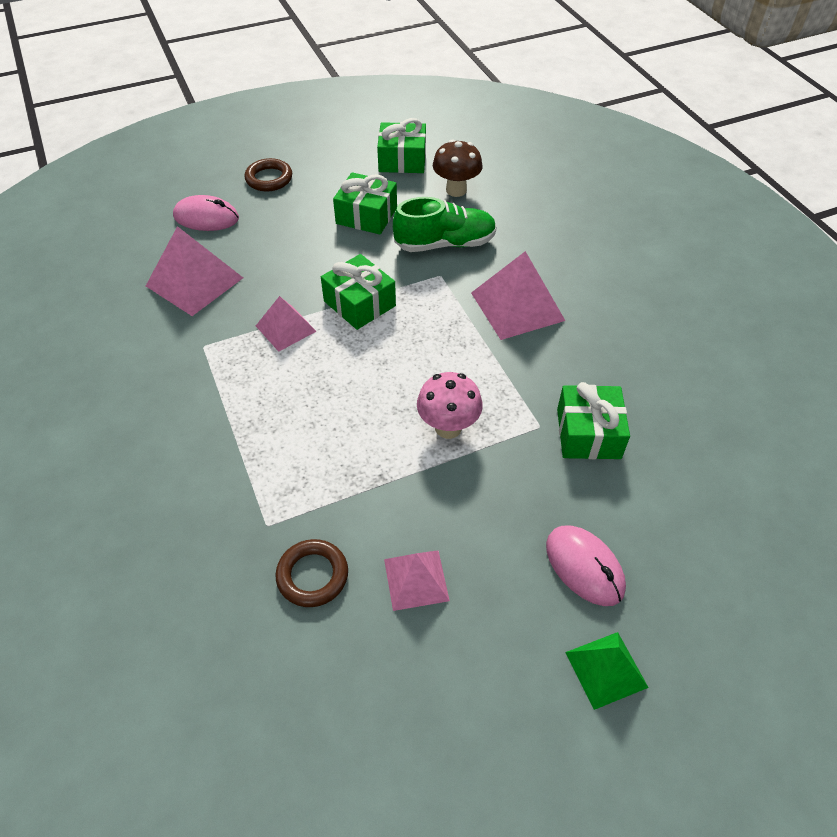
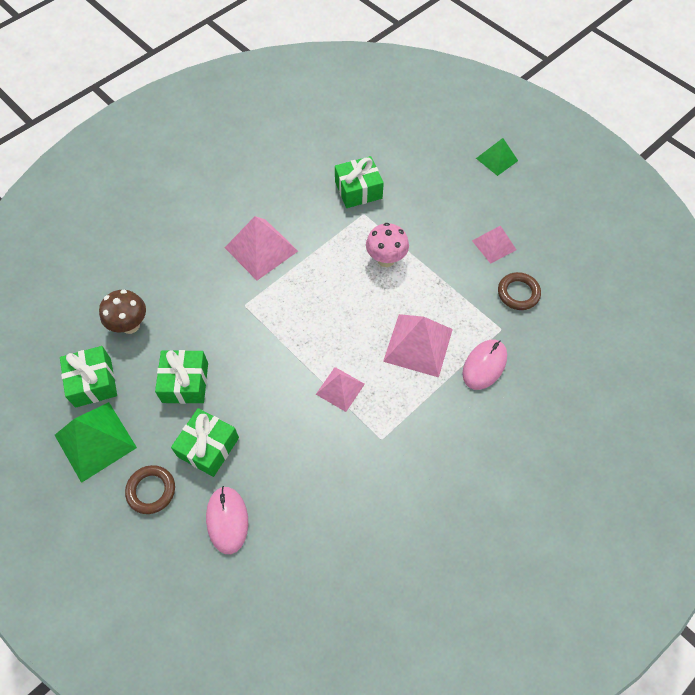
camera: 110 degrees left, 10 degrees up
(194, 282) = (315, 484): pink pyramid -> pink pyramid (418, 345)
(340, 154) = (95, 441): none -> green pyramid
(359, 303) = (295, 348): green gift -> green gift (208, 447)
(445, 244) = (205, 313): green shoe -> none
(584, 567) = (447, 176): pink mouse -> pink mouse (484, 365)

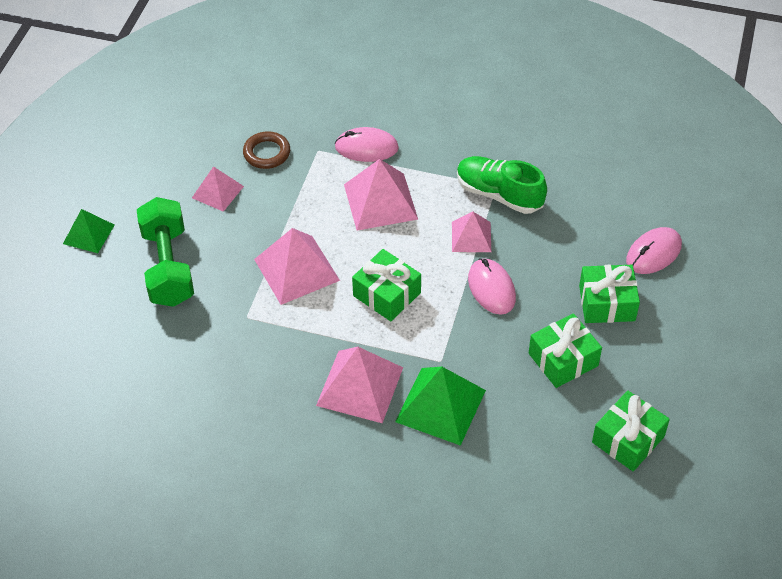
camera: 120 degrees left, 10 degrees down
(95, 441) = (678, 395): green pyramid -> green pyramid (440, 406)
(130, 325) = (543, 450): brown mushroom -> none
(151, 490) = (679, 321): brown ring -> none
(281, 373) = (491, 288): none -> pink mouse
(358, 190) = (214, 338): green gift -> green gift (387, 294)
(370, 436) = (499, 194): none -> green shoe
(386, 259) = (296, 269): pink mushroom -> pink pyramid
(438, 190) = (168, 266): none -> green dumbbell

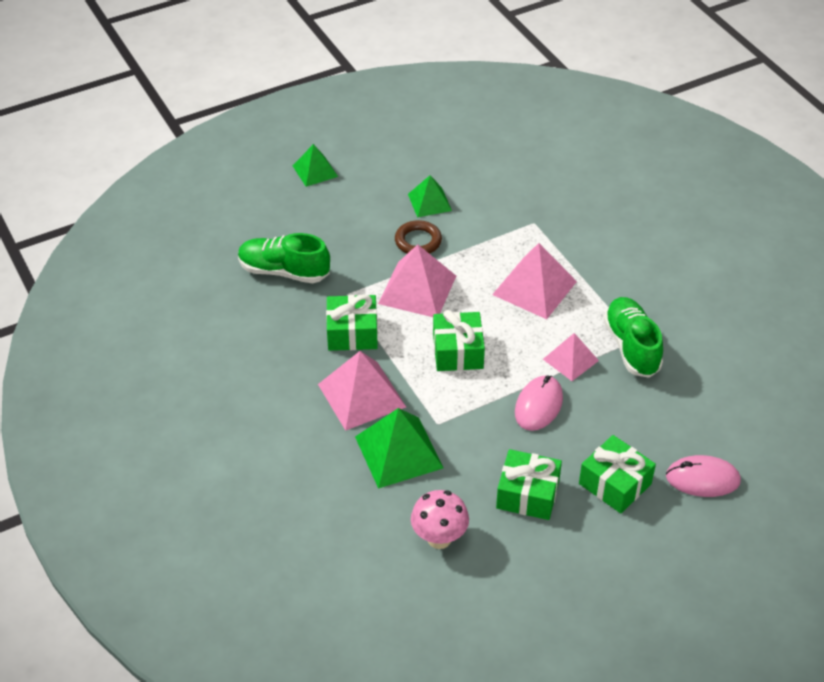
camera: 45 degrees right, 5 degrees down
(168, 266) = (338, 226): green dumbbell -> none
(172, 337) = (284, 271): none -> green shoe
(217, 192) = (429, 202): pink pyramid -> green pyramid
(267, 153) = (495, 200): brown ring -> brown ring (418, 241)
(366, 148) = (572, 245): pink mouse -> none
(546, 444) = (439, 538): none -> pink mushroom
(628, 439) = (503, 587): green gift -> green gift (352, 333)

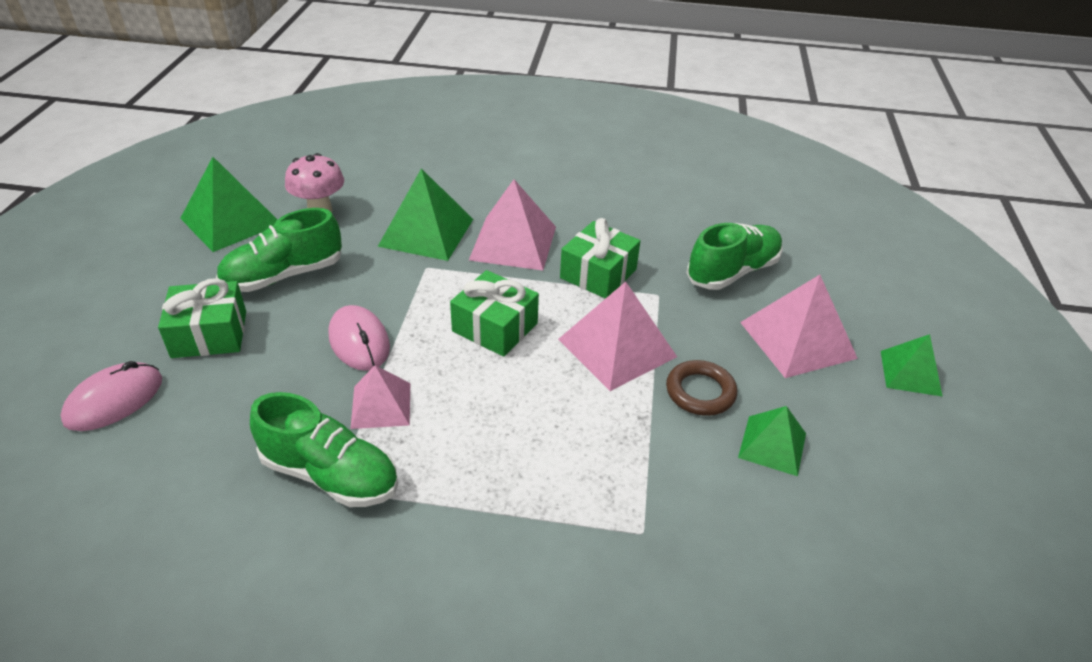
camera: 125 degrees right, 5 degrees down
(509, 585) = (230, 221): none -> green pyramid
(527, 494) = (284, 275): green gift -> green shoe
(534, 288) = (520, 448): pink pyramid -> pink pyramid (797, 340)

